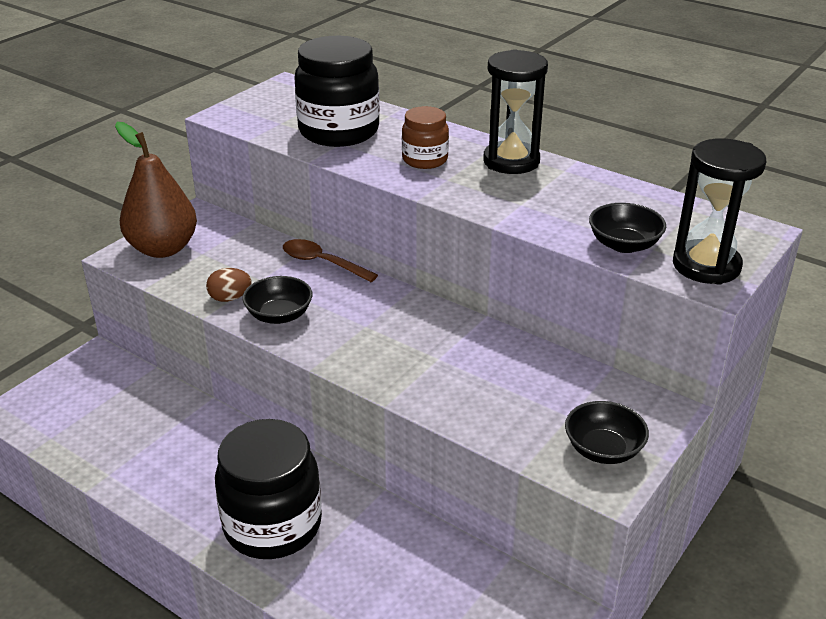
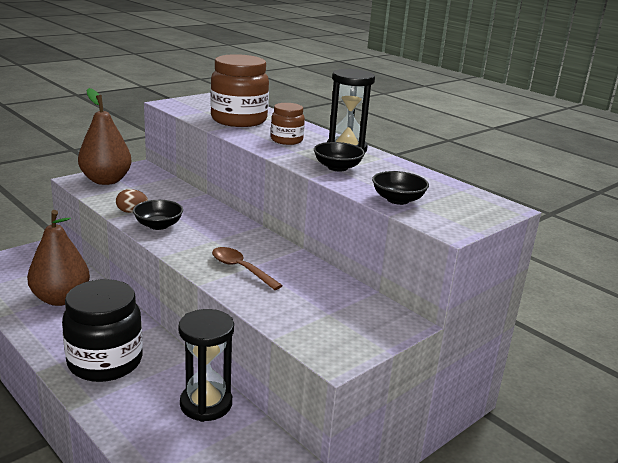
camera: 10 degrees right, 10 degrees down
(161, 439) = (61, 299): none -> brown pear
(322, 263) = (206, 203): brown spoon -> brown spoon (241, 269)
(339, 131) = (239, 120): black jar -> brown jar
(603, 449) = (342, 337): black bowl -> black bowl (337, 167)
(706, 266) = (452, 219): black hourglass -> black hourglass (206, 404)

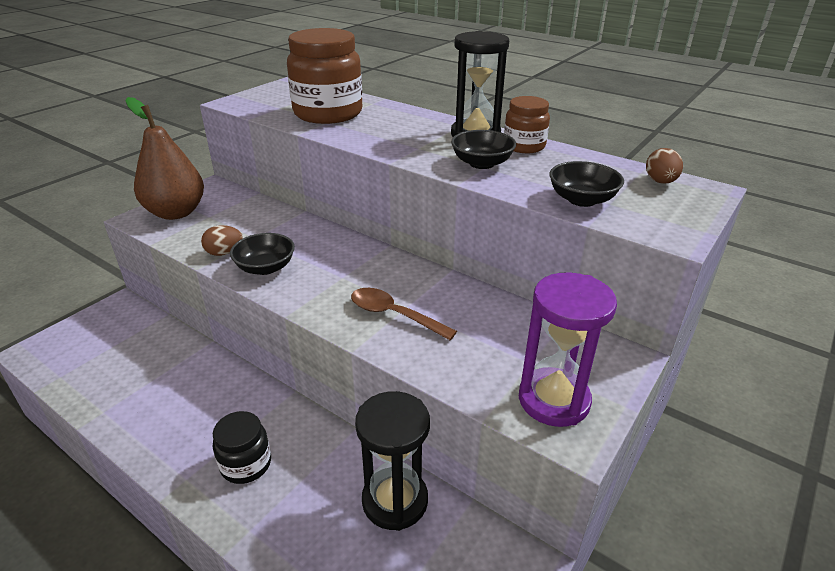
camera: 10 degrees left, 10 degrees up
(61, 299) = (159, 378): brown pear -> none
(105, 362) = (246, 464): black jar -> black jar, size x0.54
(286, 140) = (399, 133): brown jar -> brown jar (524, 146)
(332, 337) = (553, 400): none -> purple hourglass
(471, 198) = (660, 182): none -> brown egg

